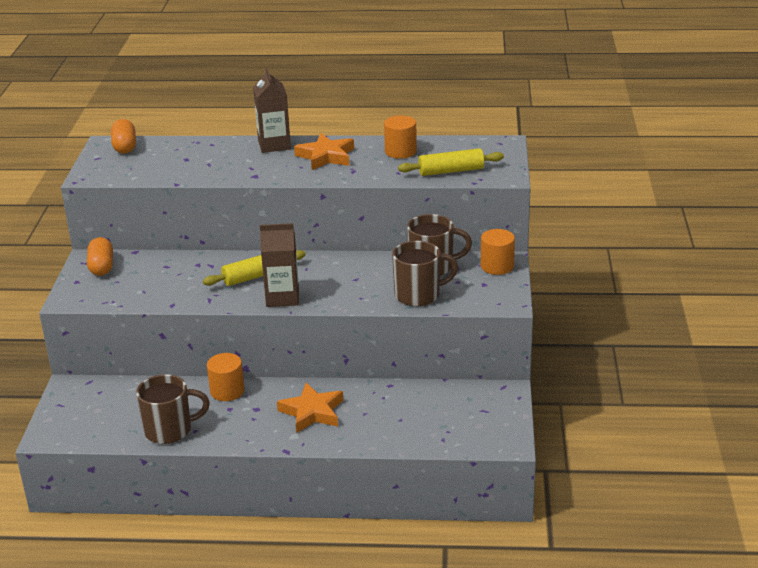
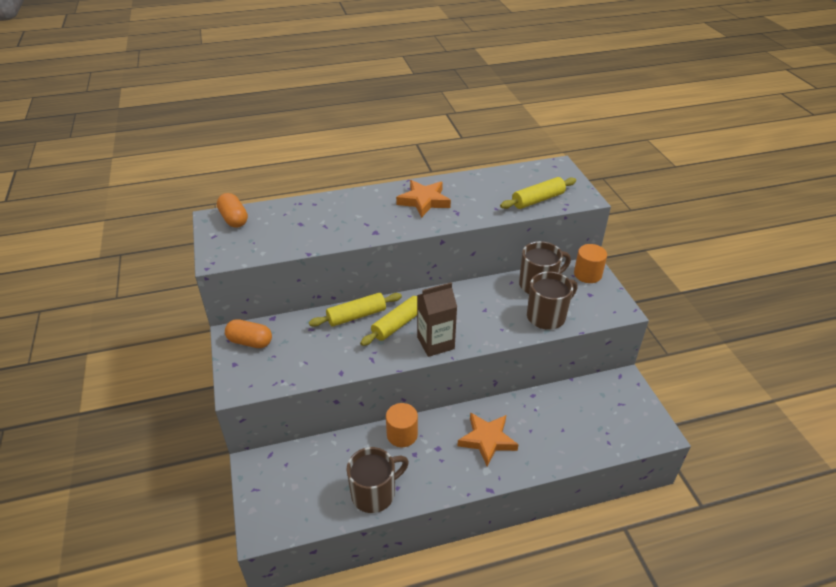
camera: 20 degrees left, 10 degrees up
(101, 267) = (250, 342): orange capsule -> orange capsule turned 45 degrees counterclockwise
(218, 263) = (356, 316): none -> yellow rolling pin
(274, 145) = (371, 196): brown carton -> none
(400, 151) = (482, 186): orange cylinder -> none

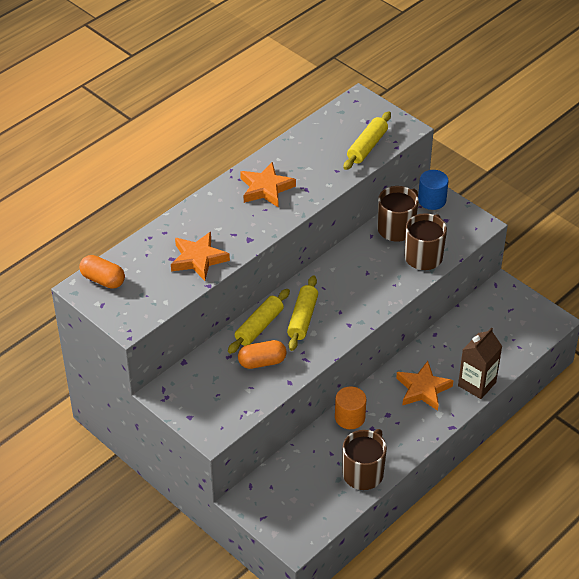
camera: 30 degrees left, 5 degrees up
(250, 342) = (184, 392): orange capsule -> orange capsule (262, 362)
(320, 231) = (198, 259): none -> orange star
(435, 343) = (348, 321): brown carton -> brown carton (477, 384)
(587, 274) = (432, 200): orange cylinder -> blue cylinder

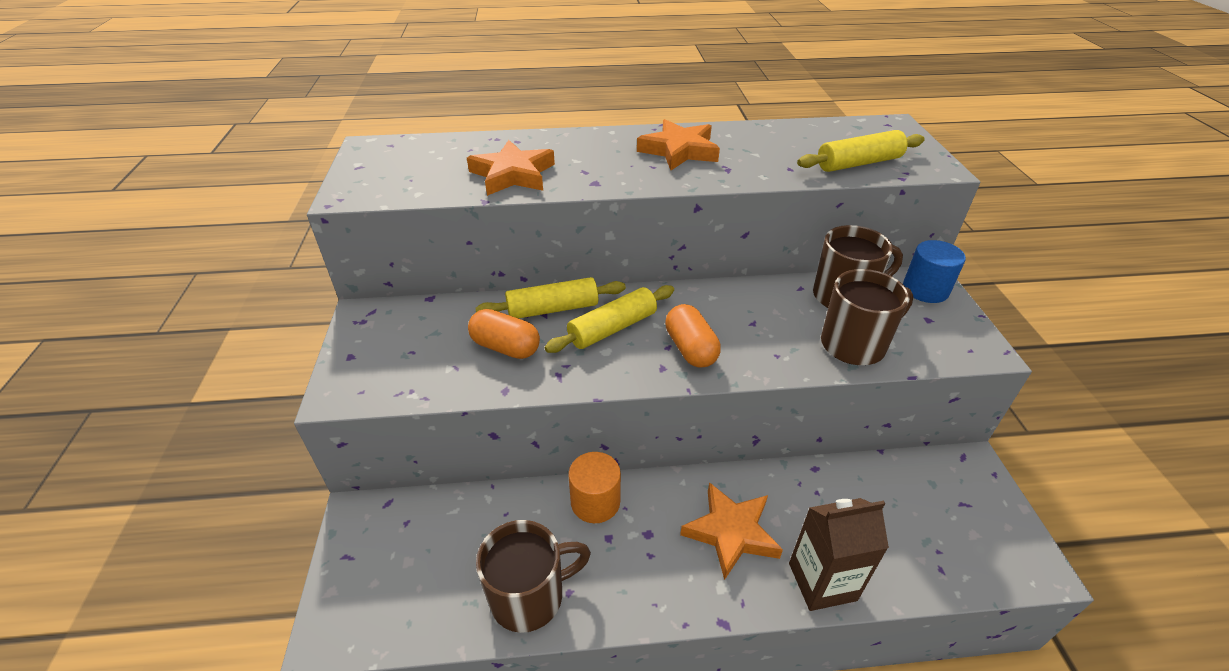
camera: 40 degrees right, 5 degrees down
(103, 280) = (396, 149): orange capsule -> orange capsule (690, 349)

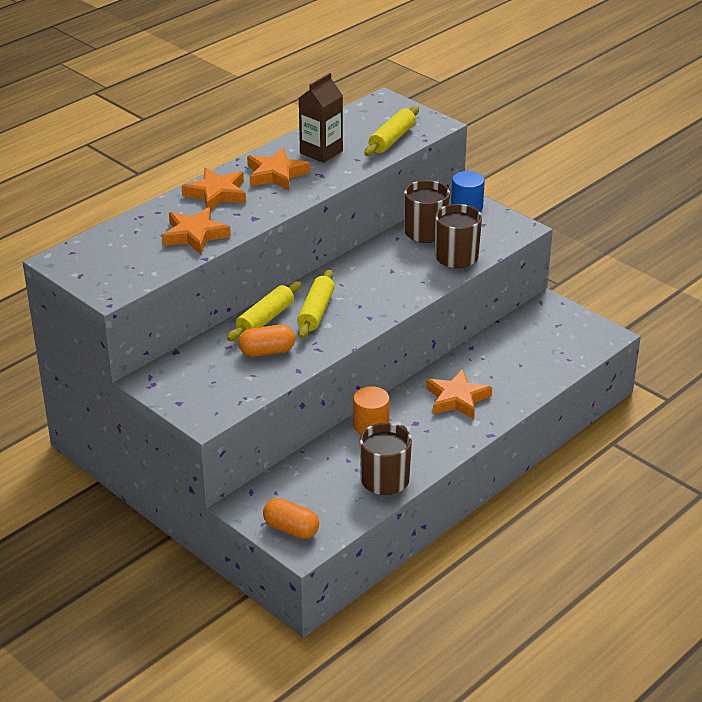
camera: 40 degrees left, 5 degrees down
(594, 146) = (217, 194): none -> orange star
(690, 349) = (373, 301): orange capsule -> orange capsule (291, 529)
(822, 581) = (520, 394): brown carton -> brown carton (321, 152)

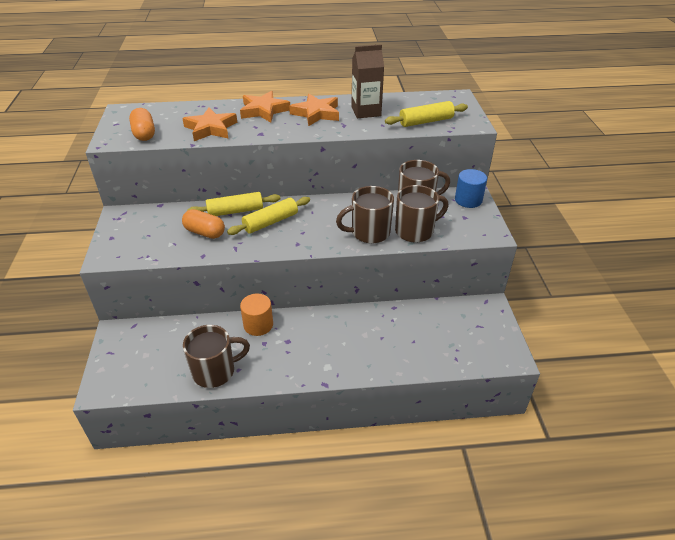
camera: 40 degrees right, 5 degrees up
(291, 529) = (116, 368): orange capsule -> orange capsule (144, 134)
(419, 277) = (369, 233): none -> brown mug
(457, 399) = (337, 340): orange star -> none

